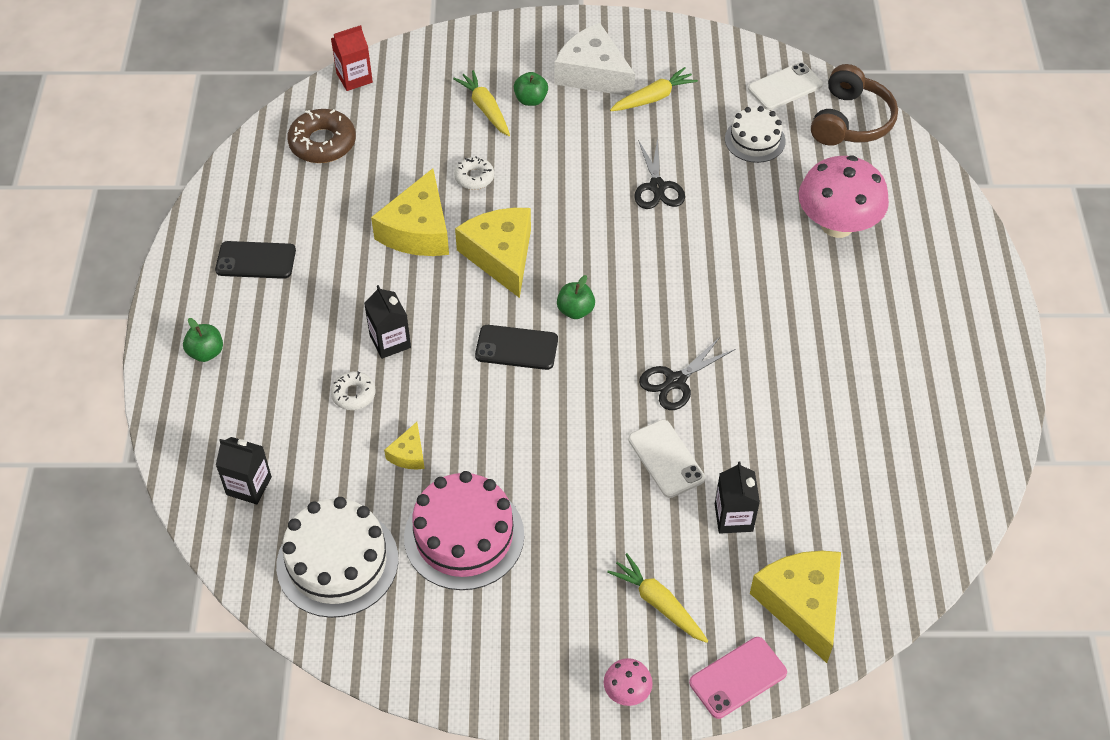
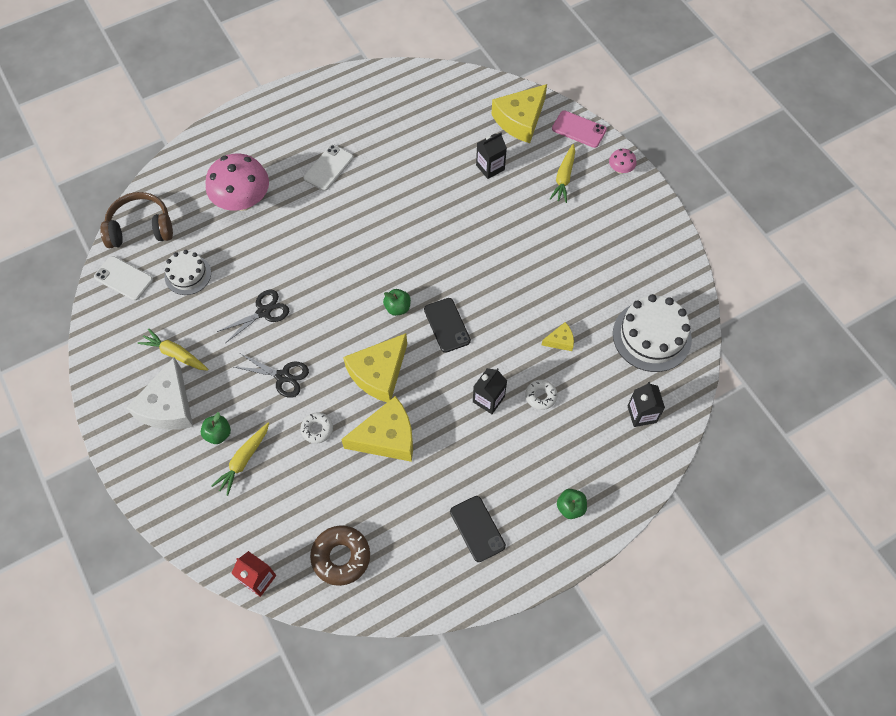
camera: 120 degrees left, 10 degrees up
(464, 536) = (590, 283): pink cake -> none
(666, 459) = (474, 213): white phone -> white phone (328, 168)
(675, 381) = (418, 231): black scissors -> black scissors (283, 376)

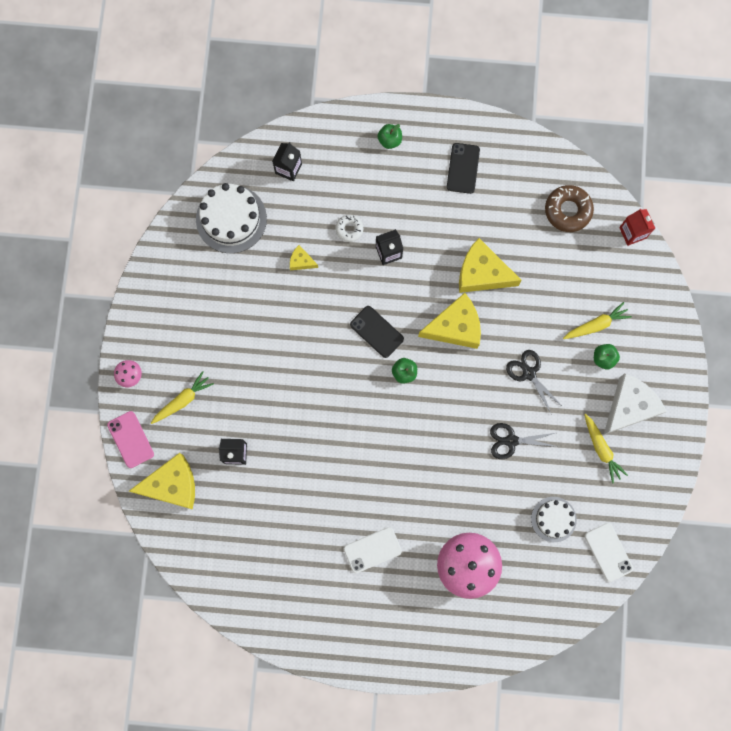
camera: 145 degrees left, 15 degrees up
(140, 228) = (569, 596): brown headphones -> none
(317, 429) = (528, 313): white donut -> none
(447, 325) = (376, 332): black phone -> black phone turned 60 degrees counterclockwise

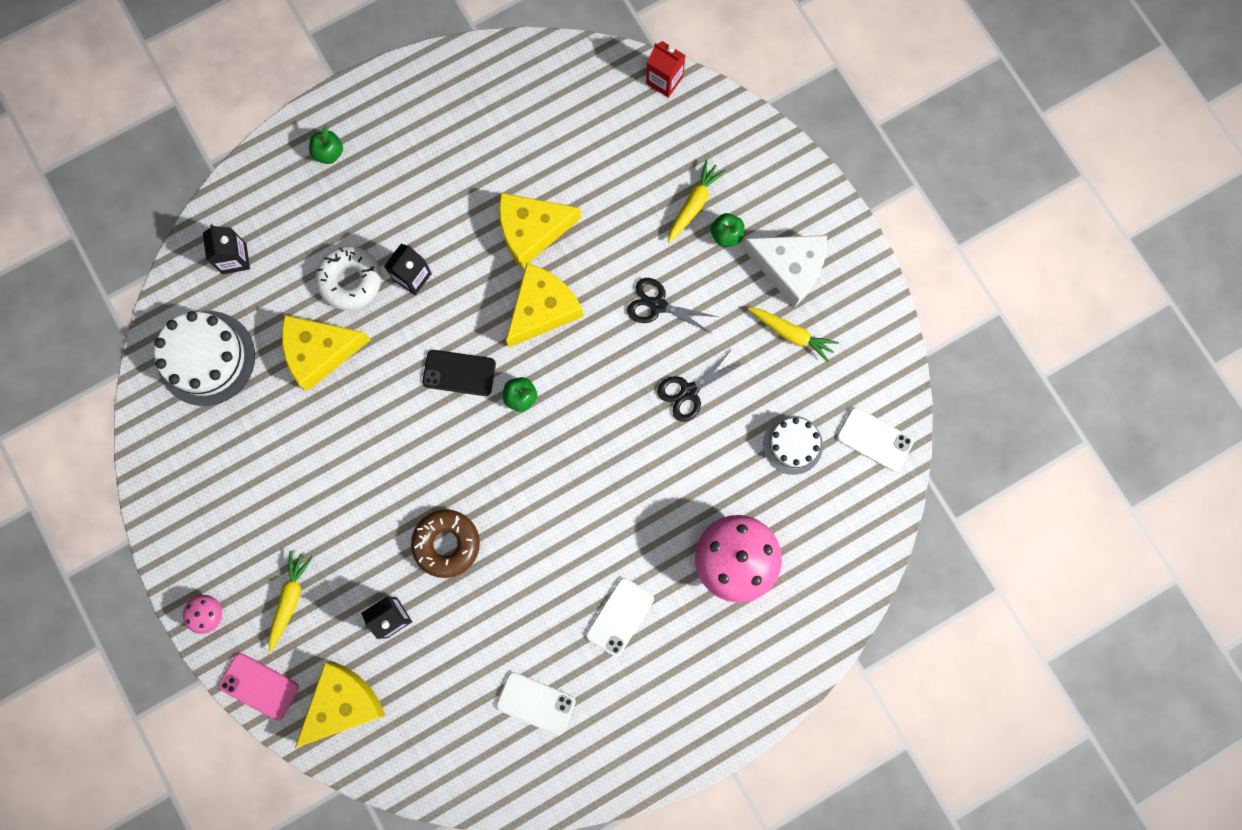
camera: 35 degrees left, 0 degrees up
(286, 566) = (536, 703): none -> white phone
(301, 261) = (320, 352): yellow cheese -> yellow cheese, size x2.11
(349, 229) = (350, 280): white donut -> white donut, size x1.72
(463, 168) = (432, 130): black phone -> none
(568, 210) = (578, 102): brown donut -> brown donut (446, 544)
(629, 406) = (789, 268): white cheese -> white cheese turned 105 degrees clockwise

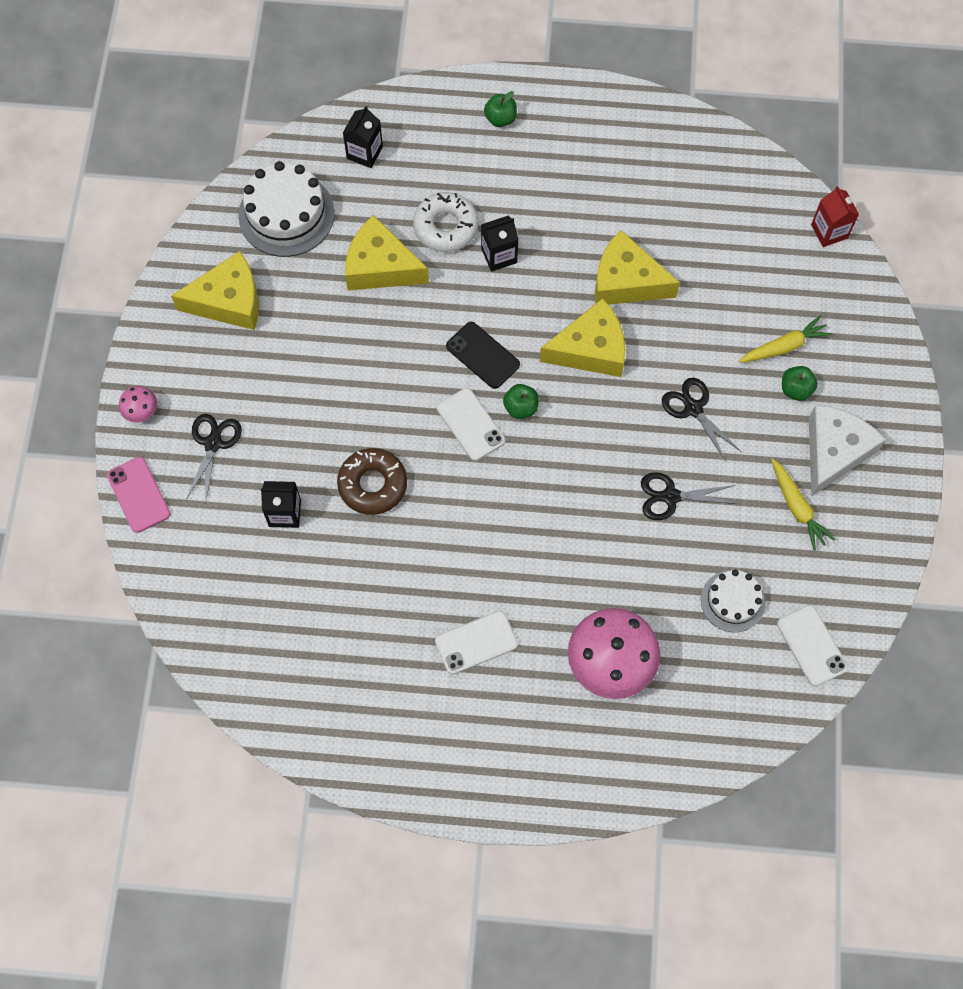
camera: 35 degrees right, 10 degrees down
(290, 600) = (213, 443): yellow carrot -> black scissors
(343, 704) = (194, 555): yellow cheese -> yellow cheese (229, 301)
(536, 703) = (353, 664): white phone -> white phone (471, 424)
(789, 268) = (834, 452): white cheese -> white cheese turned 120 degrees counterclockwise

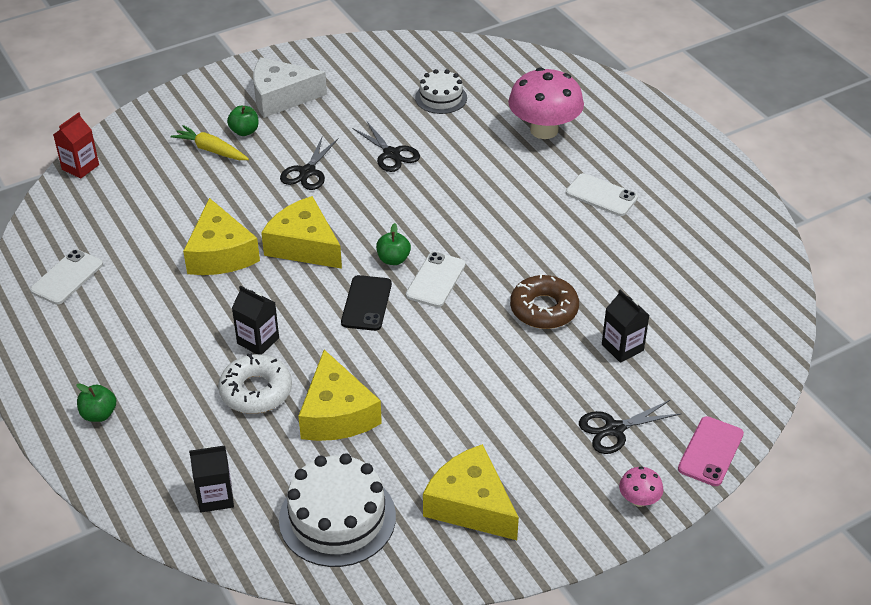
camera: 125 degrees left, 25 degrees down
(797, 507) = (342, 97): yellow carrot -> none
(811, 645) = (436, 57): white phone -> white phone (67, 277)

